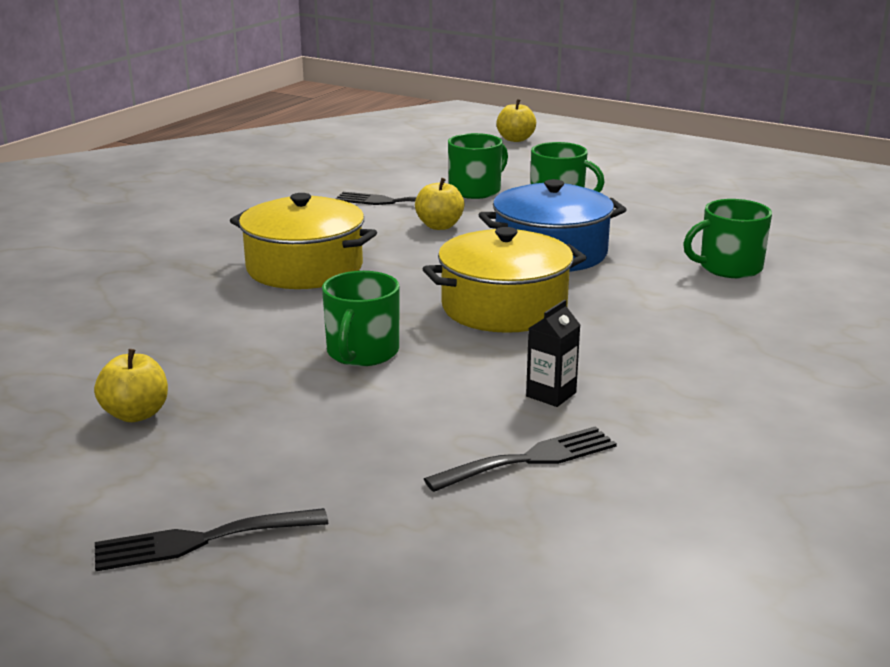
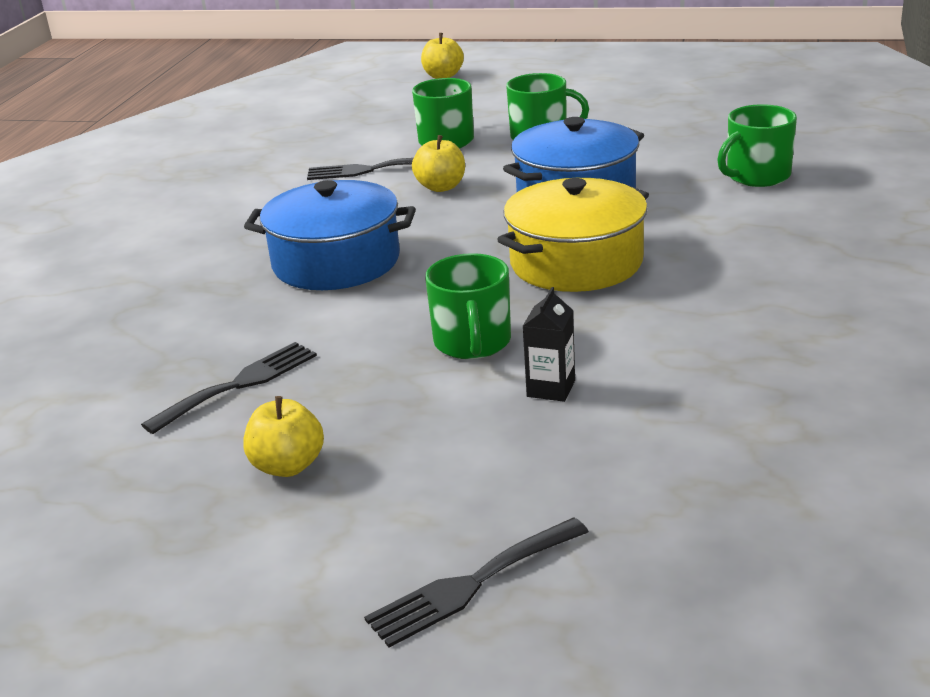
camera: 15 degrees left, 5 degrees up
(304, 268) = (336, 262): yellow pot -> blue pot
(530, 459) = (726, 415): black fork -> black fork (239, 384)
(551, 394) = (693, 344): black carton -> black carton (551, 388)

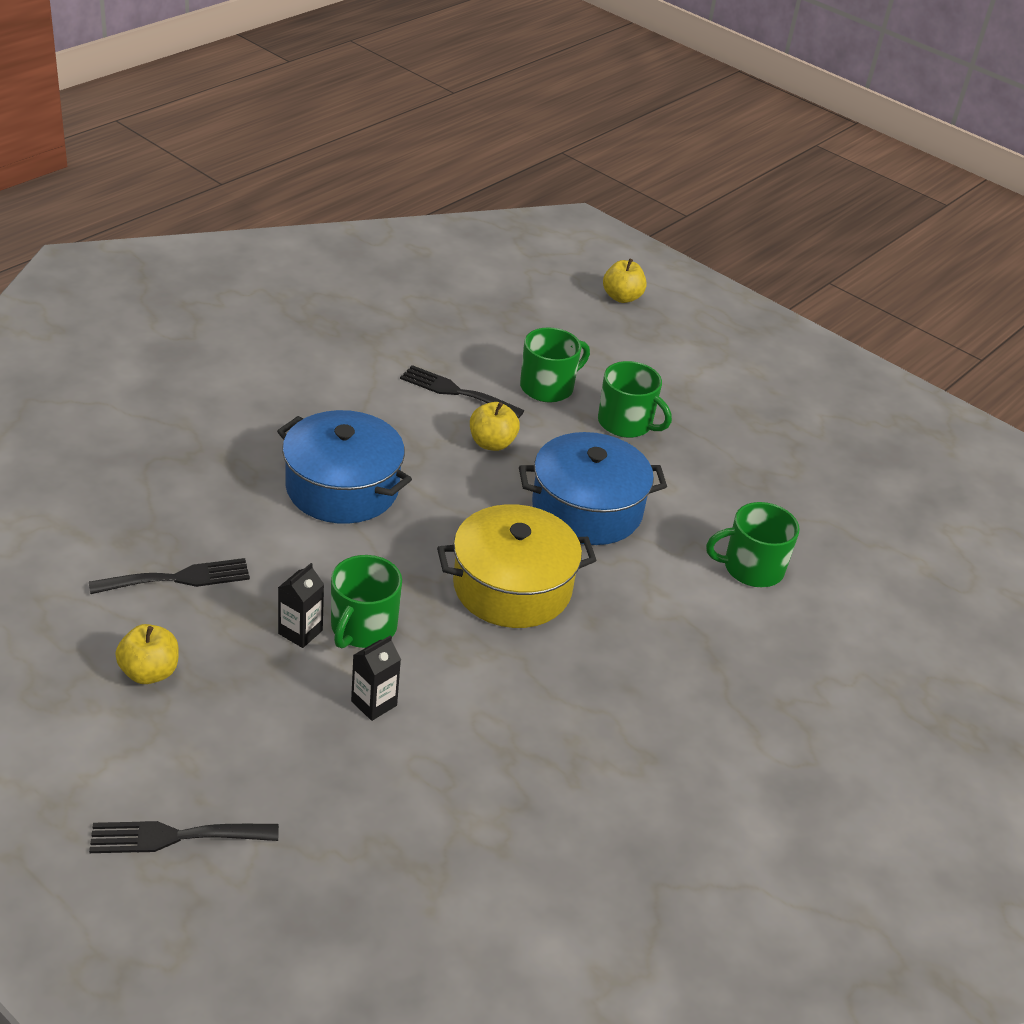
camera: 20 degrees right, 10 degrees up
(414, 370) = (300, 632): none -> black carton

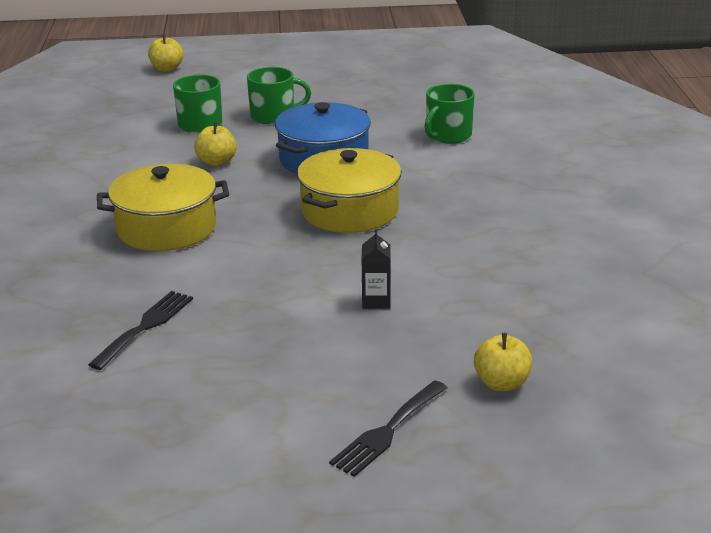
camera: 40 degrees left, 10 degrees down
(149, 672) = (218, 377): yellow apple -> yellow apple (501, 383)
(300, 632) = (272, 300): black carton -> none
(342, 488) = (166, 228): blue pot -> yellow pot
(363, 627) = (304, 276): green mug -> none
(456, 392) = (150, 152): black fork -> none

